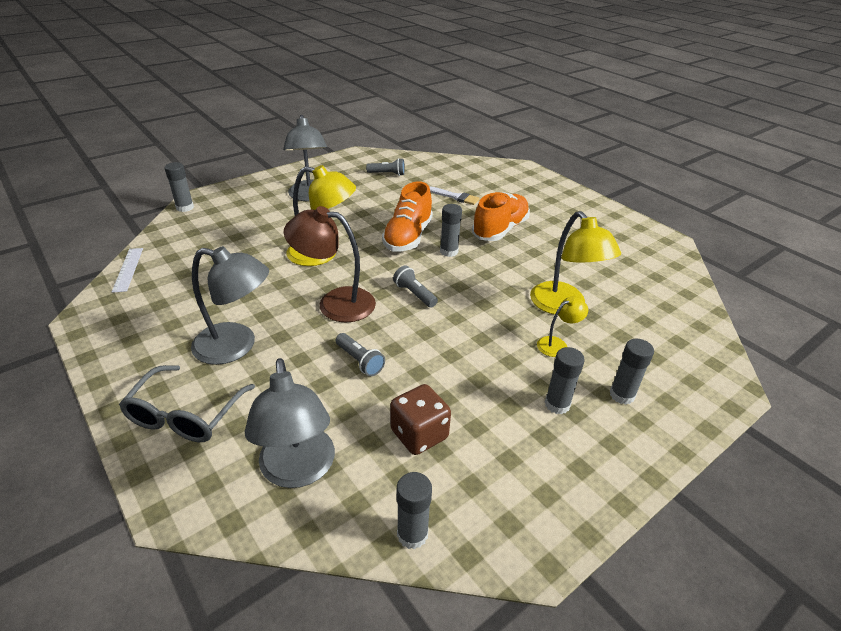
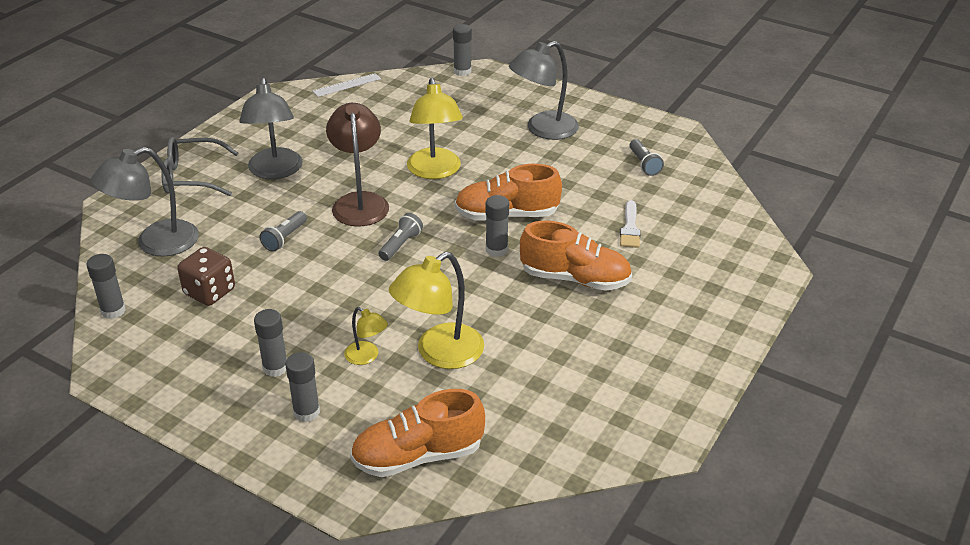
camera: 70 degrees right, 0 degrees up
(679, 343) = (418, 456): none -> orange shoe

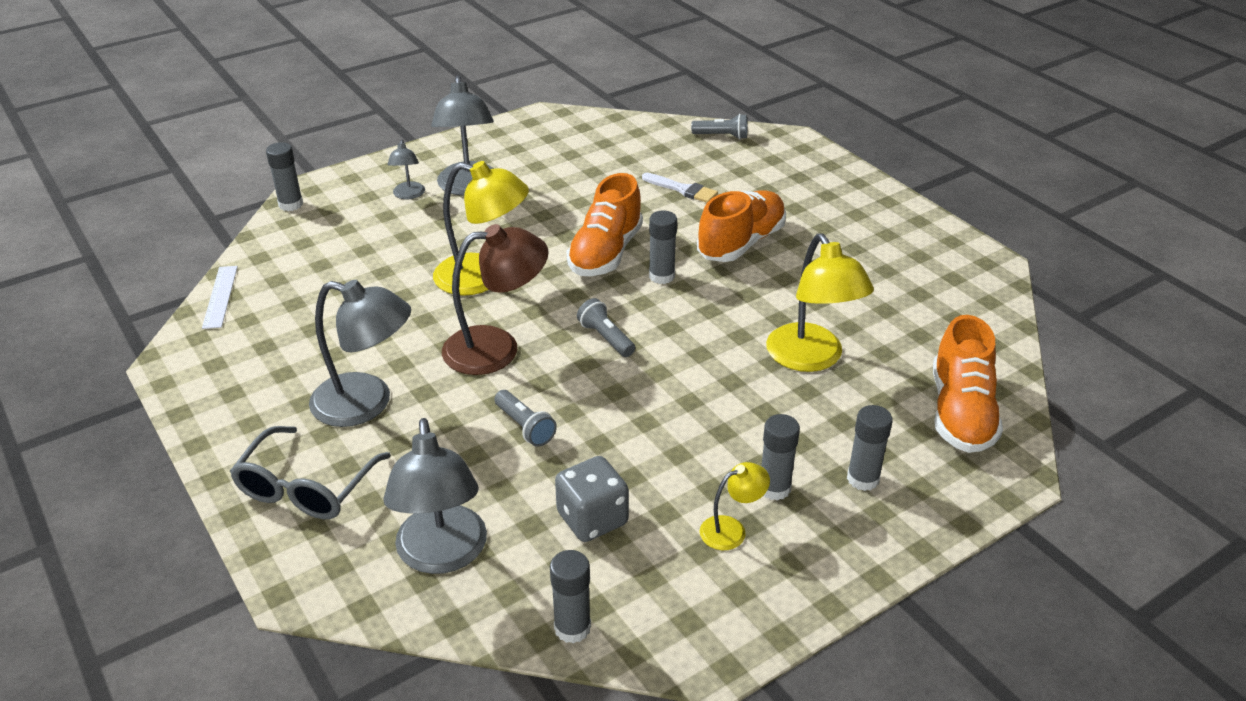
camera: 65 degrees left, 0 degrees up
(209, 292) = (592, 519): brown dice -> grey dice
(359, 202) = (497, 348): brown lamp -> brown lamp turned 150 degrees clockwise
(367, 357) = (791, 411): yellow lamp -> yellow lamp (731, 529)
(511, 109) = (408, 195): none -> grey lamp
(644, 164) = (585, 150): grey flashlight -> grey flashlight (722, 136)

